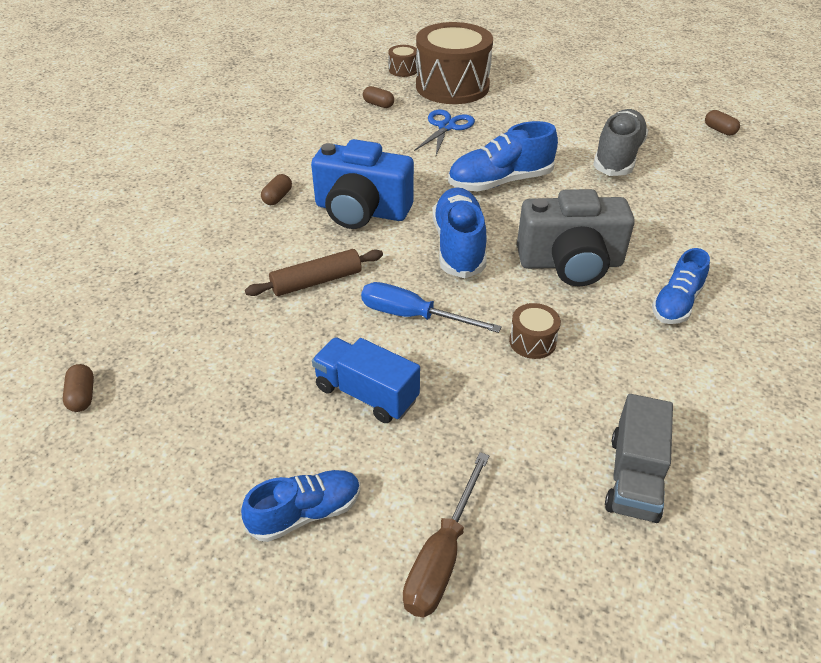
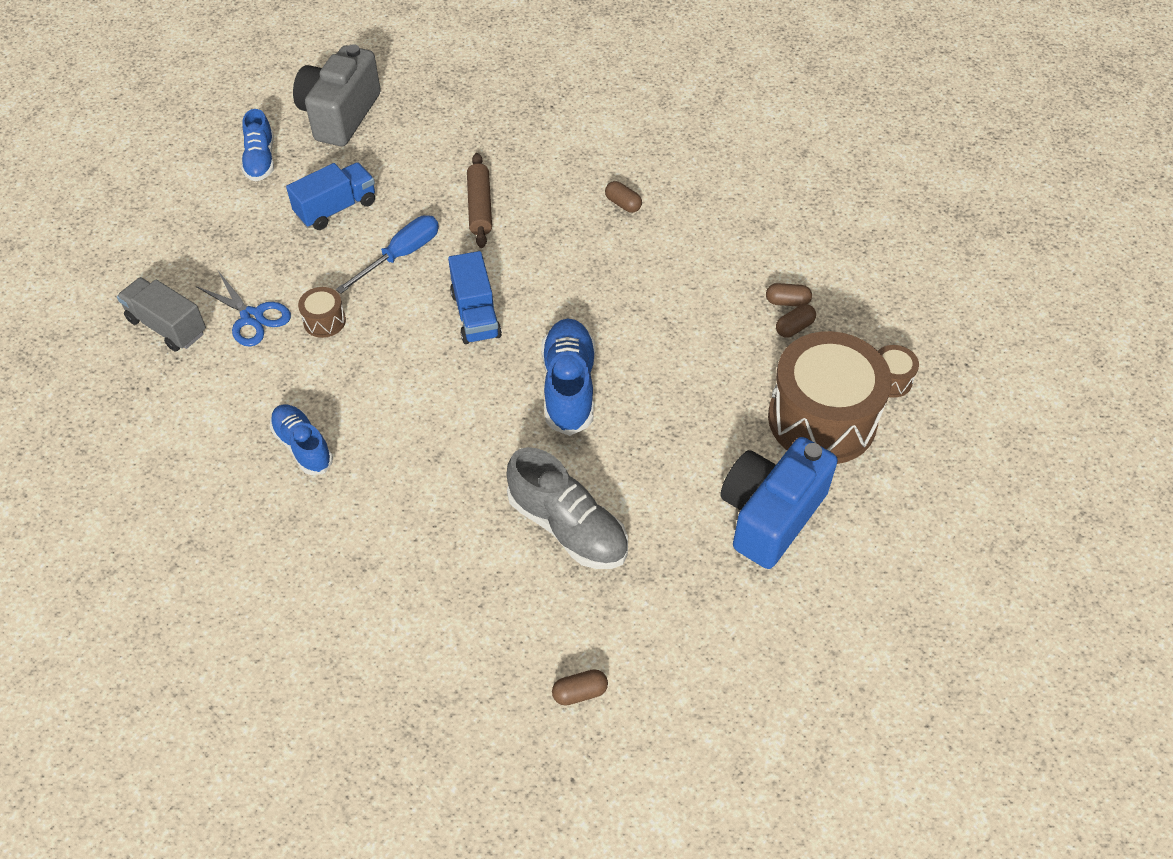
camera: 110 degrees right, 10 degrees up
(82, 396) = (426, 74): brown capsule -> brown capsule (787, 302)
(361, 211) = (570, 259): blue camera -> blue camera (770, 515)
(442, 556) = (188, 212): brown screwdriver -> none
(446, 127) = (712, 378): blue scissors -> blue scissors (252, 317)
(459, 246) = (476, 314): blue shoe -> blue truck
(570, 263) = (403, 390): grey camera -> grey camera (340, 115)

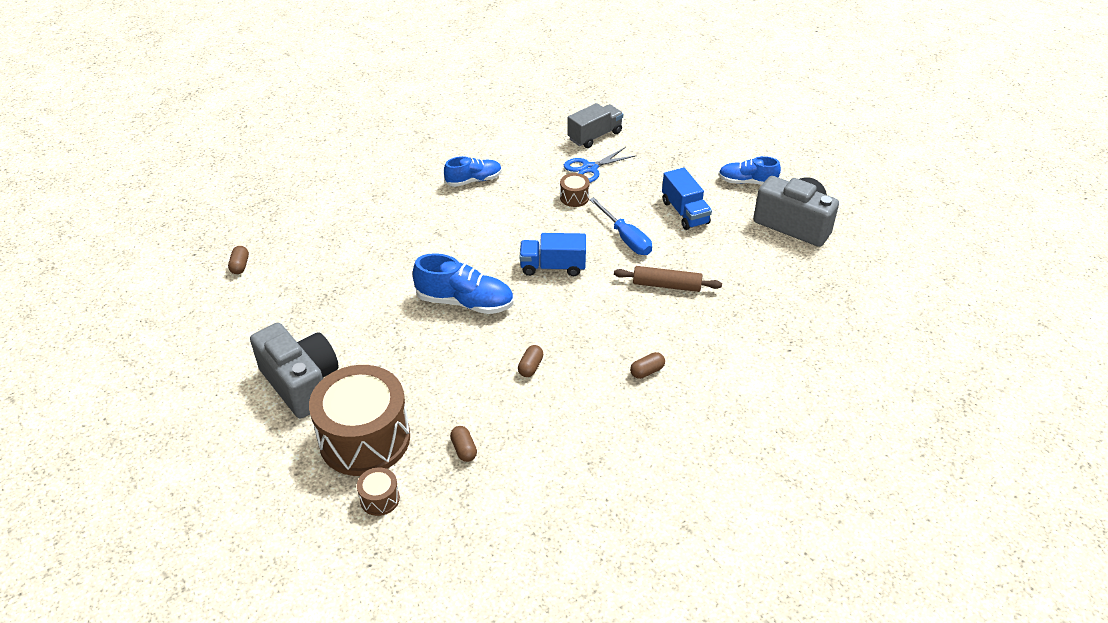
camera: 105 degrees right, 10 degrees down
(568, 527) = (351, 281): grey shoe -> none
(770, 515) = (301, 383): blue camera -> grey camera
(787, 302) = (494, 453): brown capsule -> brown capsule (530, 367)

